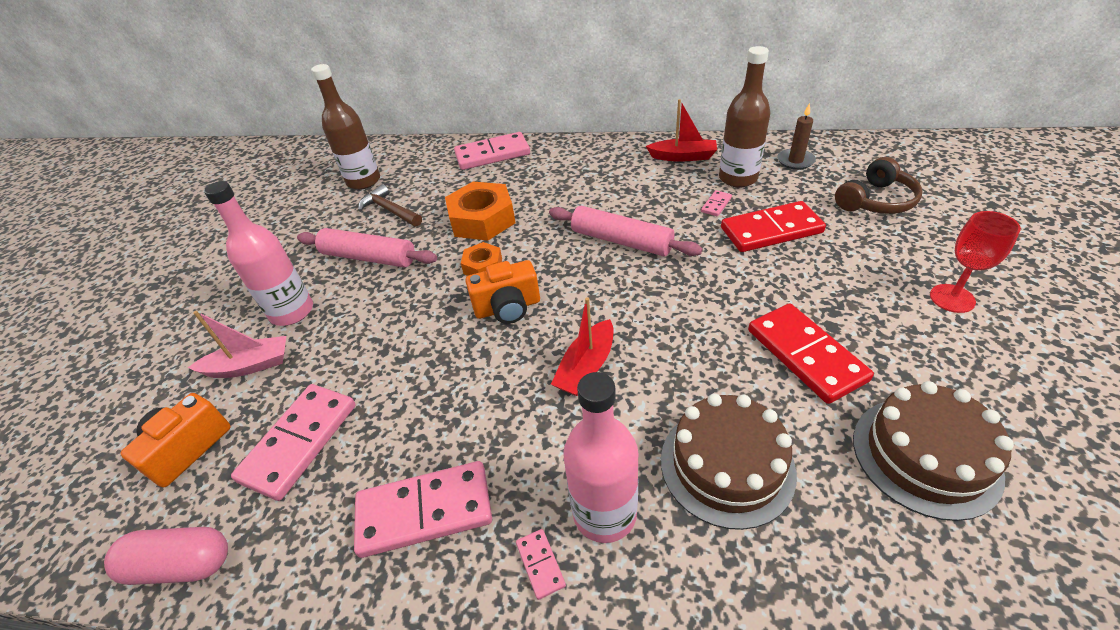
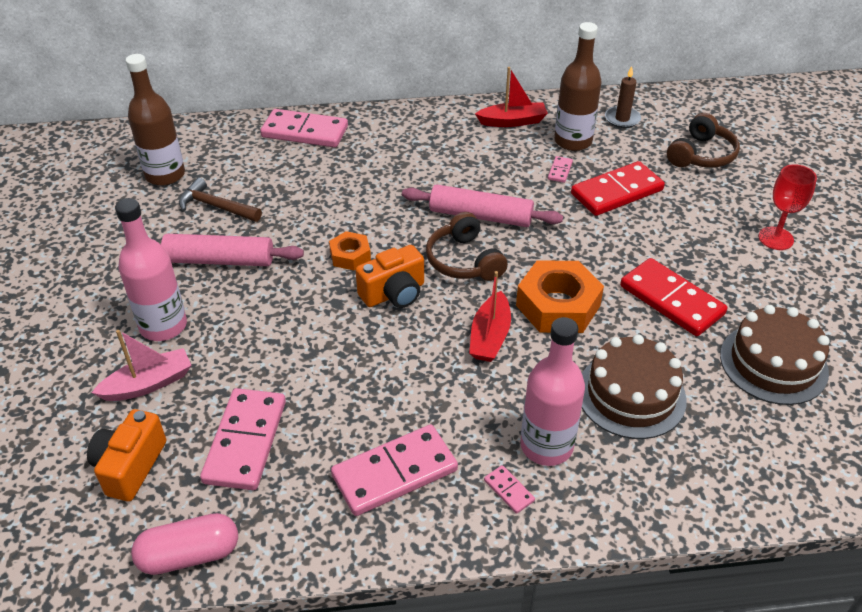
camera: 20 degrees left, 0 degrees up
(482, 219) = (327, 207): orange nut -> orange nut (558, 305)
(492, 154) = (305, 132): pink domino -> pink domino turned 45 degrees clockwise
(589, 283) = (464, 261): none -> brown headphones

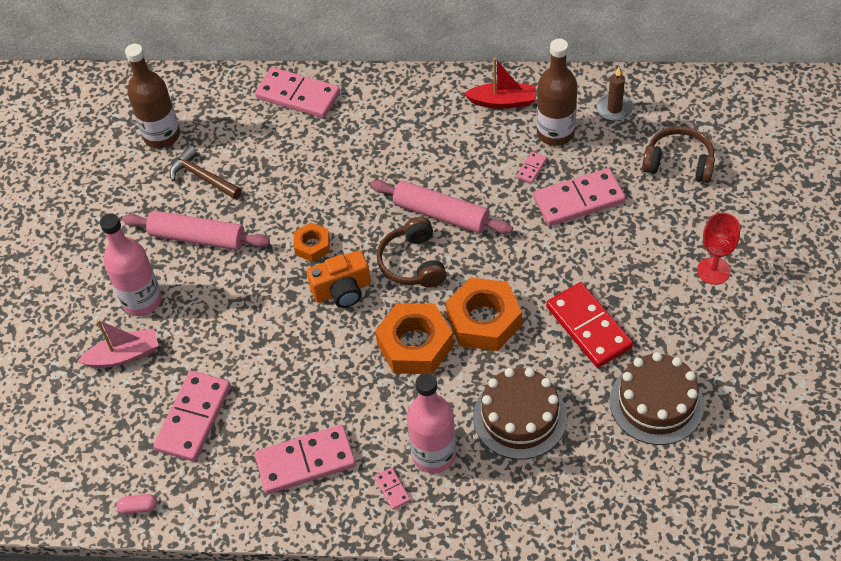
camera: 15 degrees right, 10 degrees up
(130, 466) = (102, 428): orange camera -> none
(189, 555) = (138, 507): pink capsule -> pink capsule, size x0.51
(490, 336) = (415, 345): red boat -> orange nut
(617, 192) = (579, 200): red domino -> pink domino
(701, 155) = (679, 163): brown headphones -> brown headphones turned 120 degrees counterclockwise

